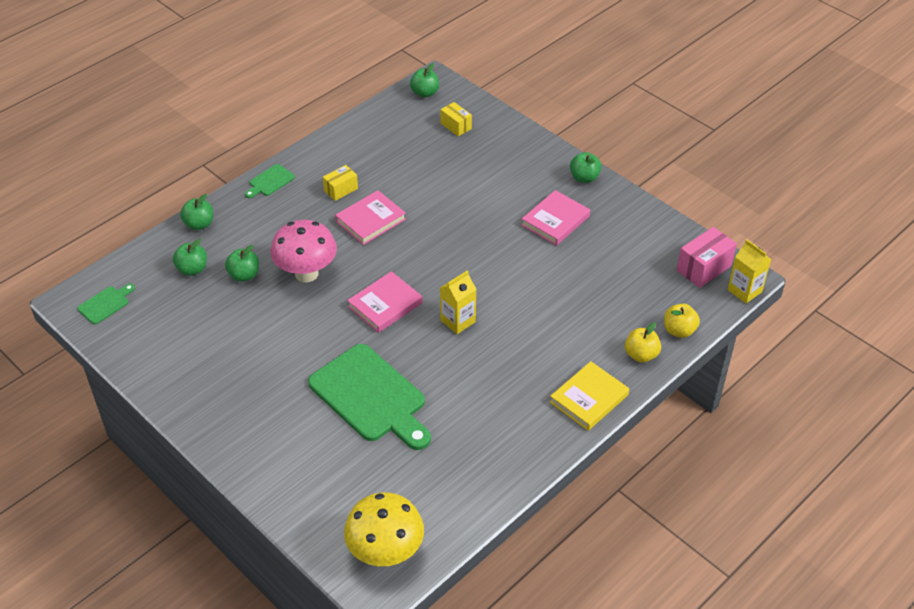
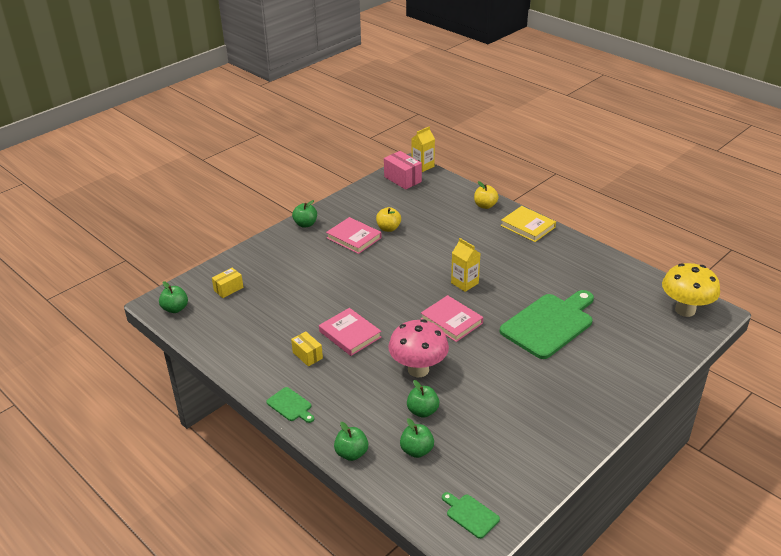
camera: 90 degrees left, 10 degrees down
(679, 330) = (461, 191): yellow apple -> yellow apple (388, 228)

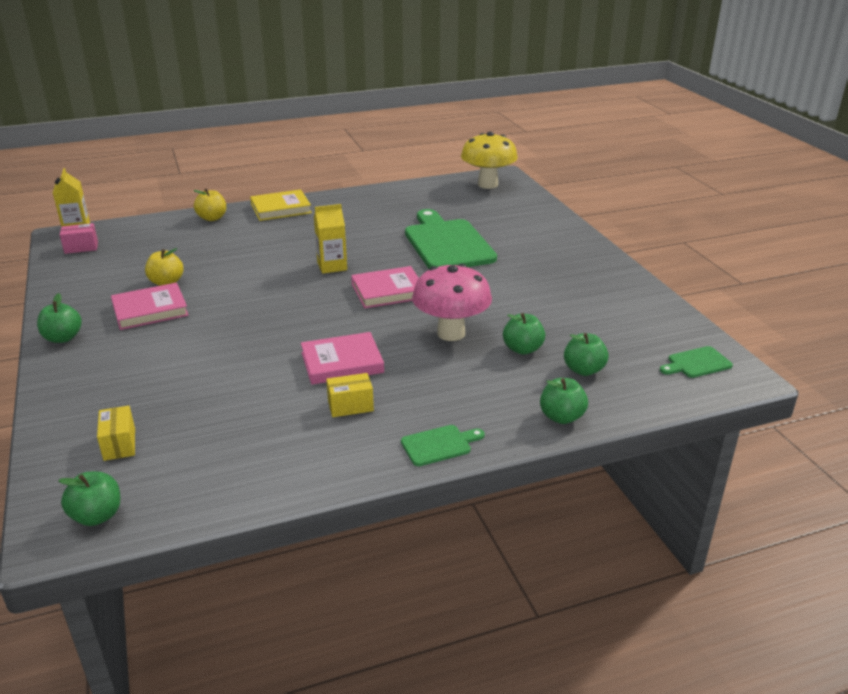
camera: 65 degrees left, 5 degrees down
(402, 179) = (81, 247): pink box -> pink box, size x0.64

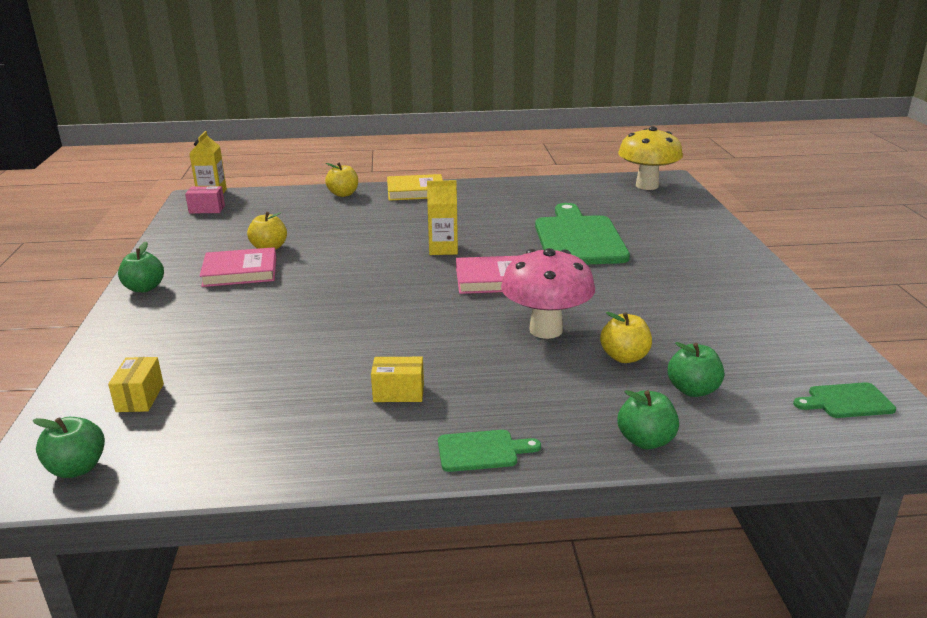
camera: 15 degrees right, 5 degrees down
(342, 363) = (410, 346): pink book -> none
(522, 349) = (624, 357): green apple -> yellow apple

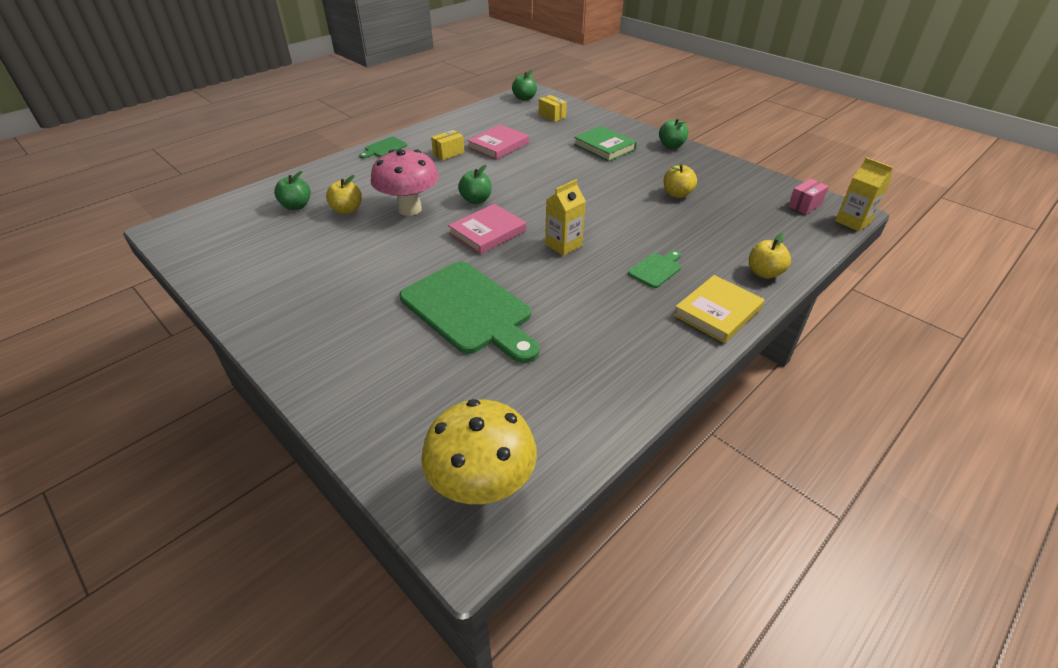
camera: 140 degrees right, 15 degrees up
(206, 316) = (604, 147): none -> green book
(240, 272) = (650, 173): pink book -> pink book (498, 145)
(645, 441) = (312, 175): green apple -> green apple (476, 200)
(846, 401) = (200, 232): green cutting board -> green cutting board (656, 269)

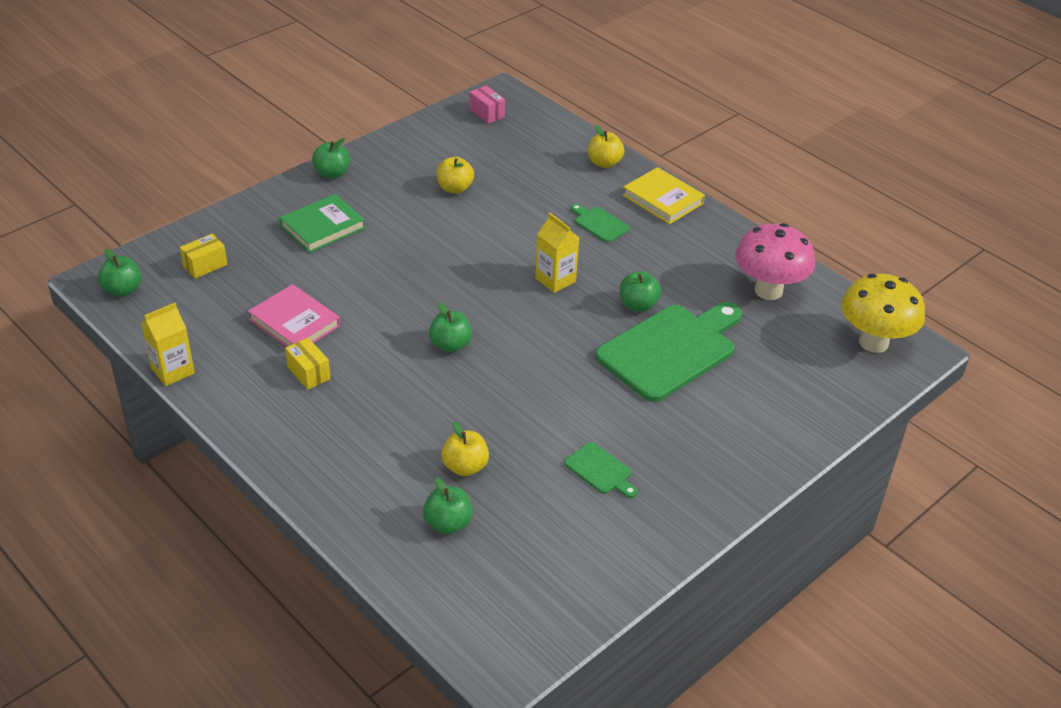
camera: 90 degrees left, 0 degrees up
(384, 148) = (274, 446): green cutting board -> green cutting board (600, 470)
(409, 209) = (467, 405): pink mushroom -> pink mushroom (768, 290)
(487, 232) = (527, 336): pink book -> none
(534, 291) = (638, 305): none -> green apple
(852, 222) = (520, 95): yellow carton -> yellow carton (173, 371)

